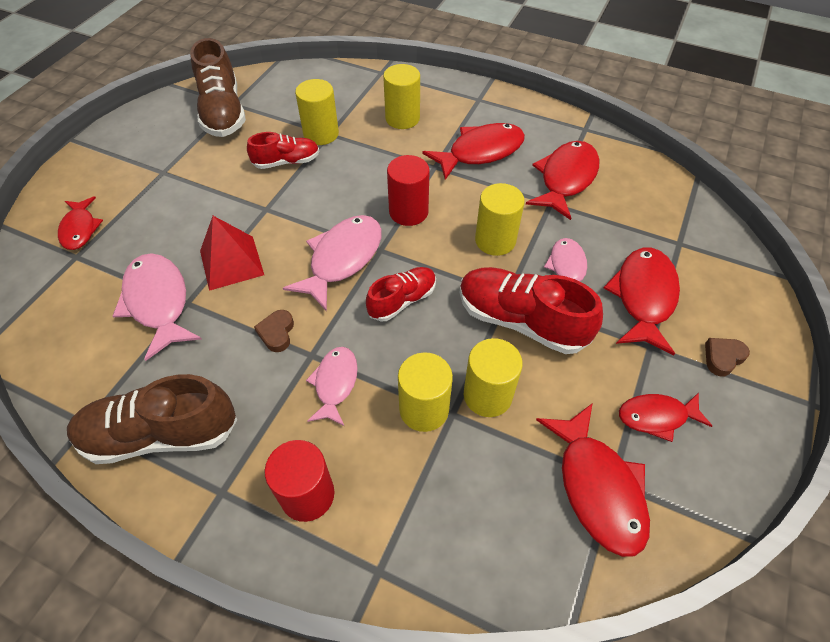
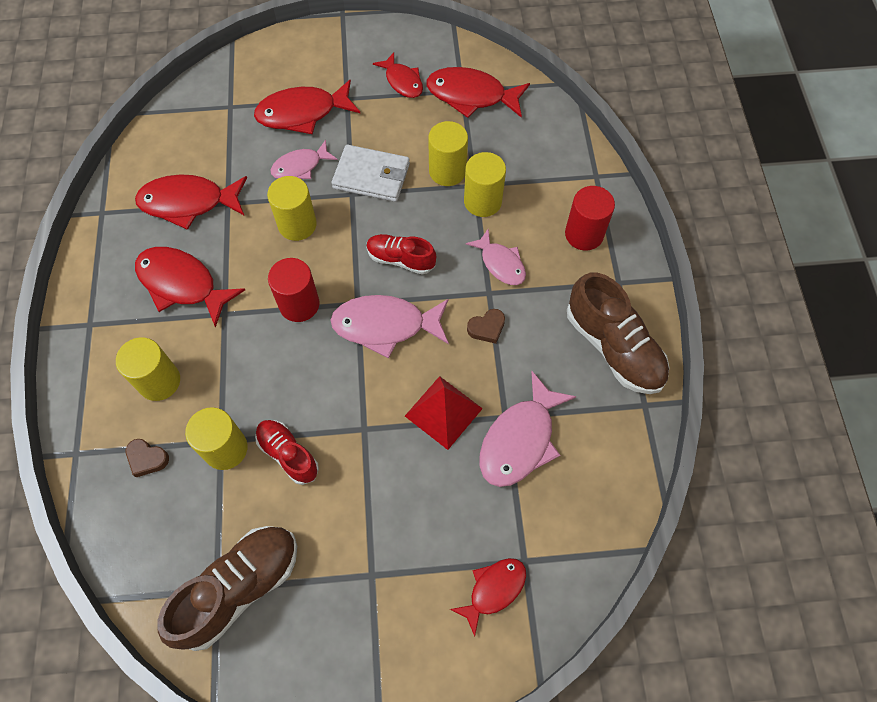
camera: 120 degrees left, 10 degrees up
(335, 383) = (500, 263): pink fish -> pink fish turned 105 degrees counterclockwise
(521, 321) = (371, 176): red shoe -> white wallet
(597, 487) = (471, 96): red fish -> red fish turned 120 degrees counterclockwise
(722, 358) = (332, 60): brown heart -> brown heart (147, 459)

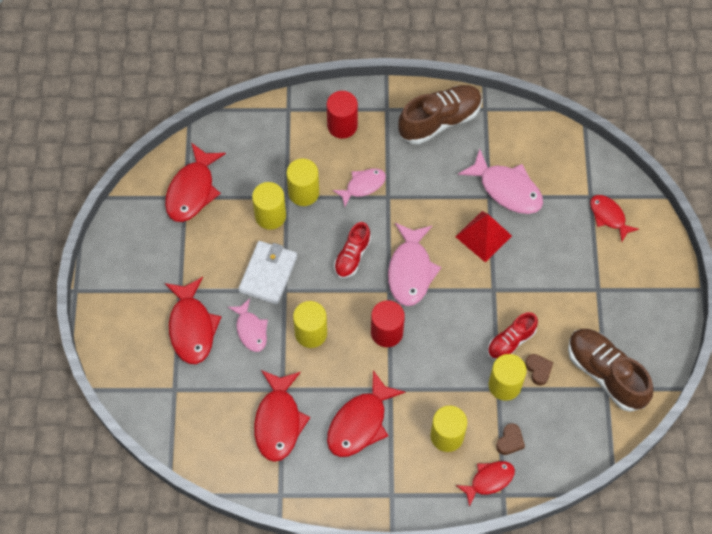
camera: 85 degrees left, 0 degrees up
(402, 81) = (167, 243): red fish -> red fish (489, 480)
(487, 328) = (418, 201): brown heart -> brown heart (538, 370)

